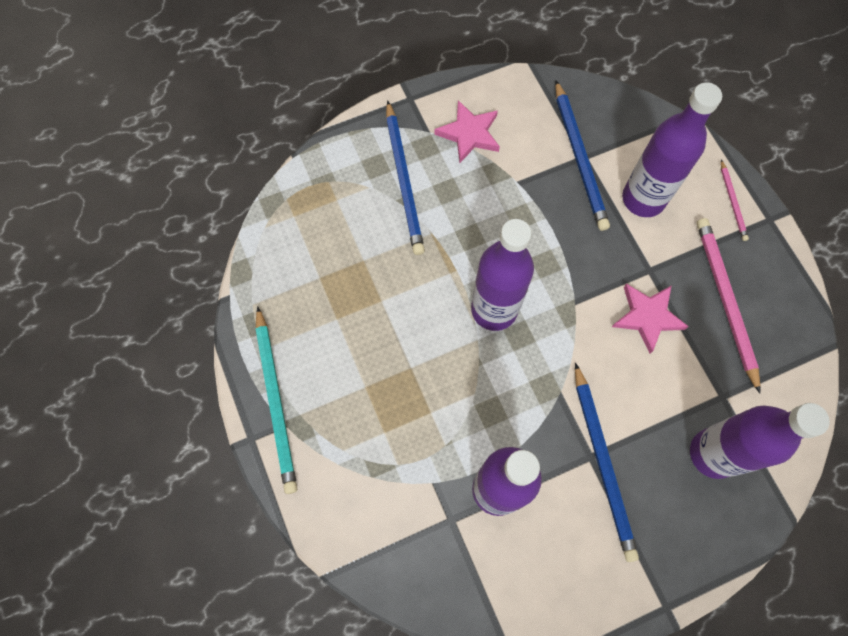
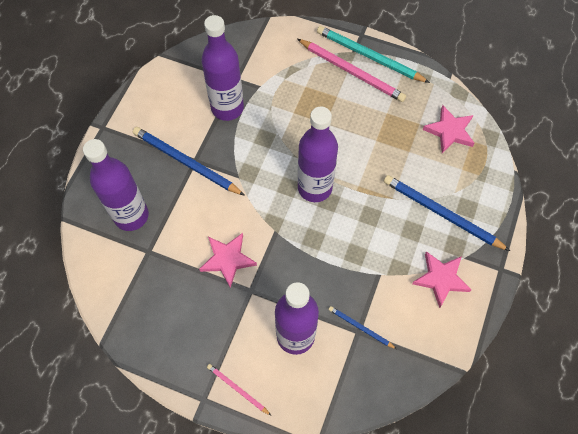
camera: 135 degrees right, 5 degrees down
(301, 243) = (449, 131): none -> pink star
(579, 157) = (361, 328): blue pencil -> blue pencil, size x0.51
(725, 301) = (189, 311): pink pencil -> pink pencil (351, 71)

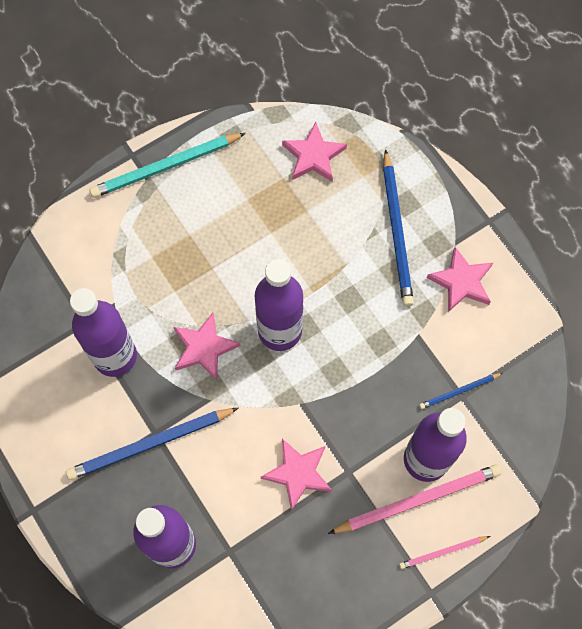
camera: 55 degrees left, 5 degrees up
(269, 152) = (204, 348): none -> pink star
(351, 71) = (170, 198): pink pencil -> pink pencil (417, 500)
(442, 214) = (397, 230): blue pencil -> blue pencil turned 75 degrees counterclockwise

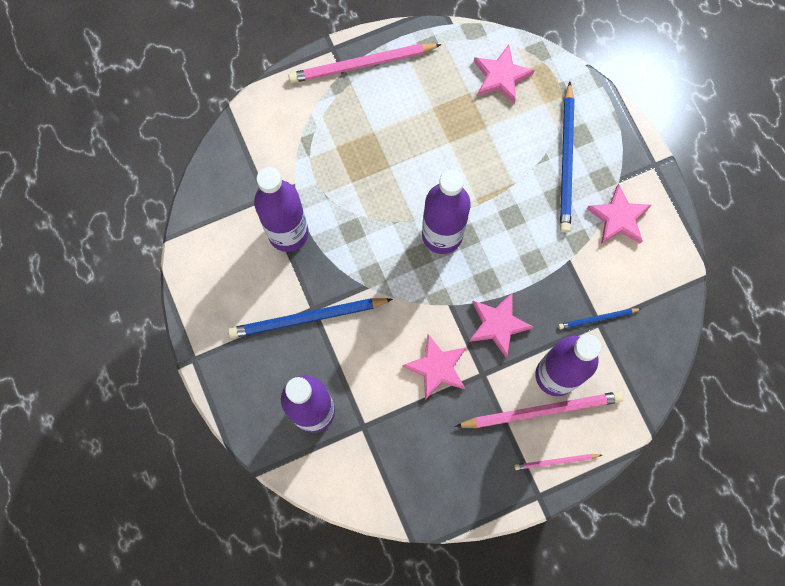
camera: 10 degrees right, 5 degrees up
(166, 167) = (362, 64): turquoise pencil -> pink pencil
(204, 348) = (370, 239): pink star -> pink star (498, 325)

